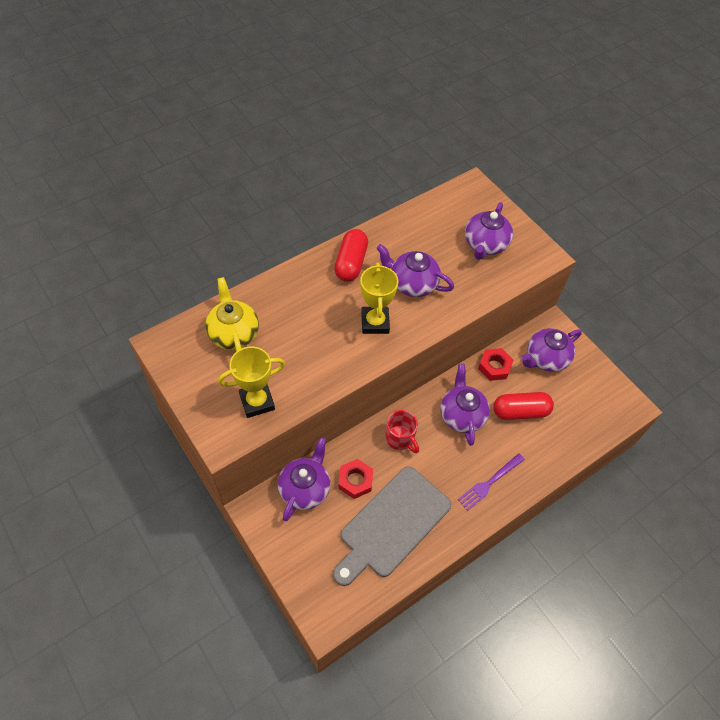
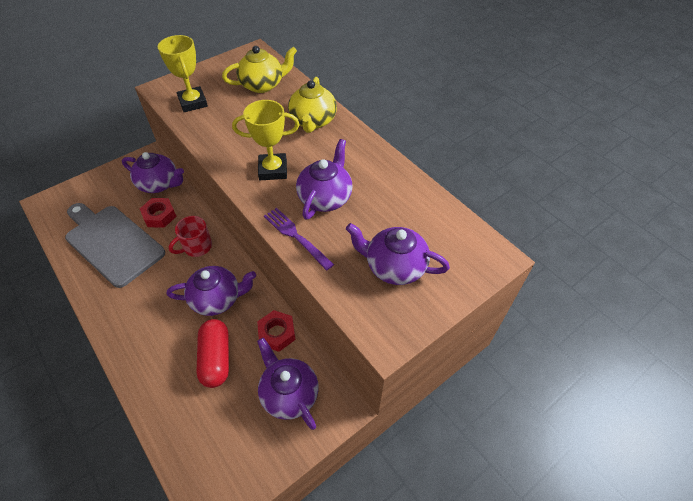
camera: 90 degrees right, 5 degrees down
(304, 288) = (313, 121): none -> yellow teapot
(351, 263) = (348, 150): red capsule -> none
(489, 482) = (135, 323): purple fork -> purple fork (296, 236)

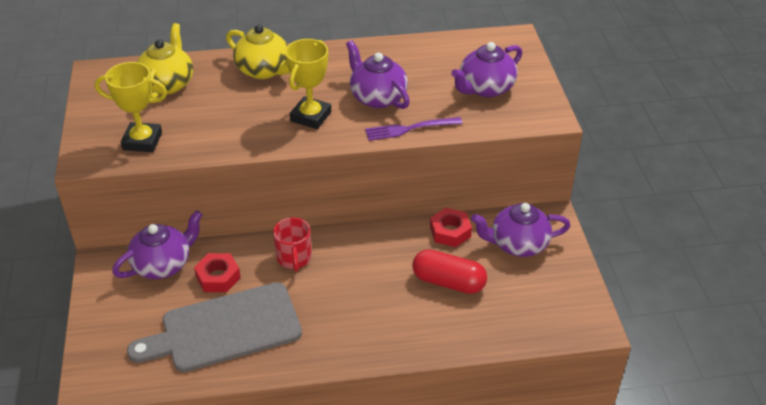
camera: 60 degrees left, 10 degrees down
(217, 299) = (378, 262): purple teapot -> none

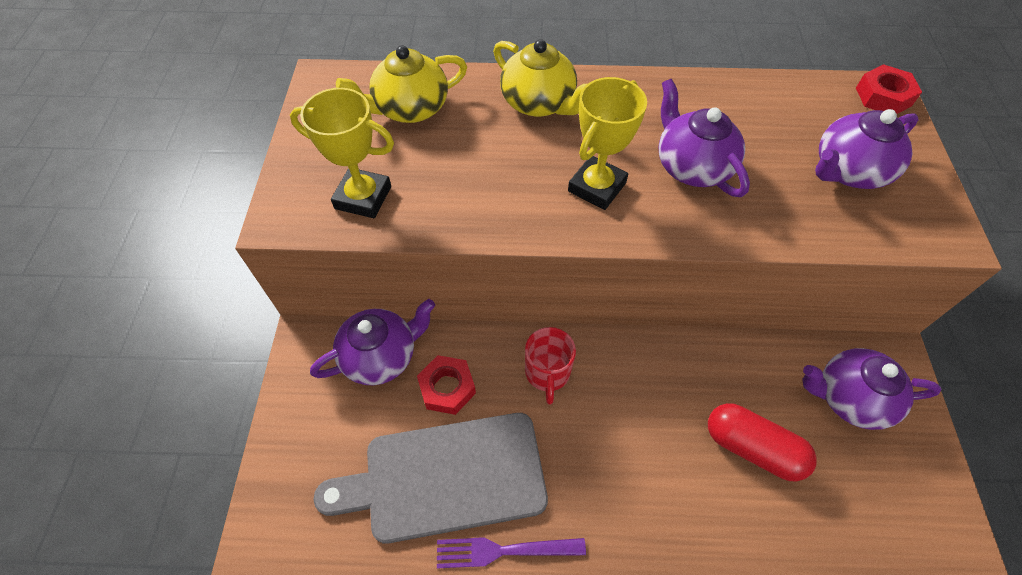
camera: 10 degrees right, 15 degrees up
(167, 84) = (410, 109): yellow teapot -> yellow teapot turned 135 degrees counterclockwise
(410, 129) = (738, 228): purple fork -> purple fork (504, 551)
(450, 232) = (756, 362): red nut -> red nut (883, 96)

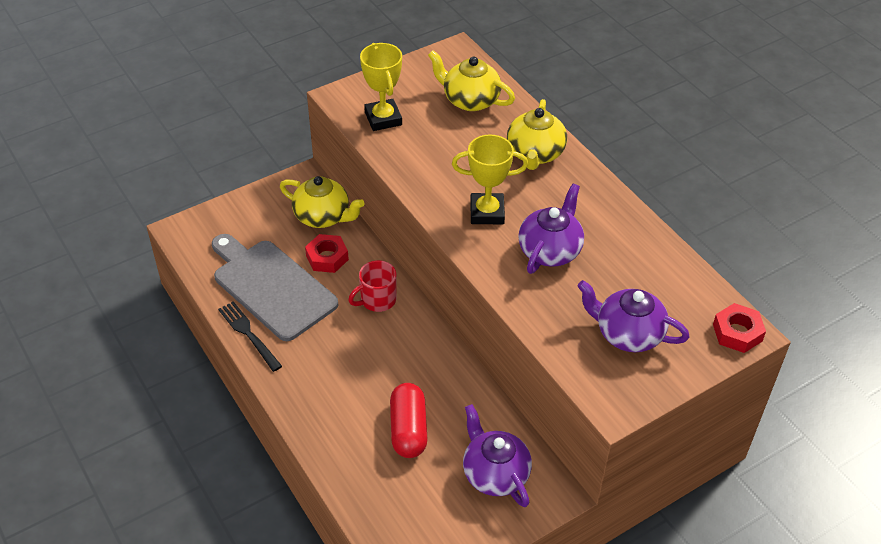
camera: 55 degrees right, 10 degrees down
(381, 356) = (323, 216): purple teapot -> yellow teapot
(504, 551) = (248, 334): purple fork -> black fork

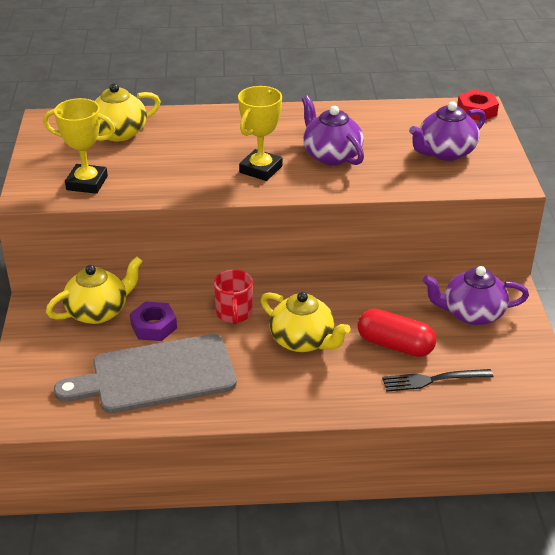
camera: 60 degrees left, 10 degrees down
(248, 334) = (204, 411): black fork -> black fork (433, 380)
(327, 258) = (154, 326): red nut -> purple nut
(535, 154) = (216, 126): yellow teapot -> yellow teapot (303, 341)

